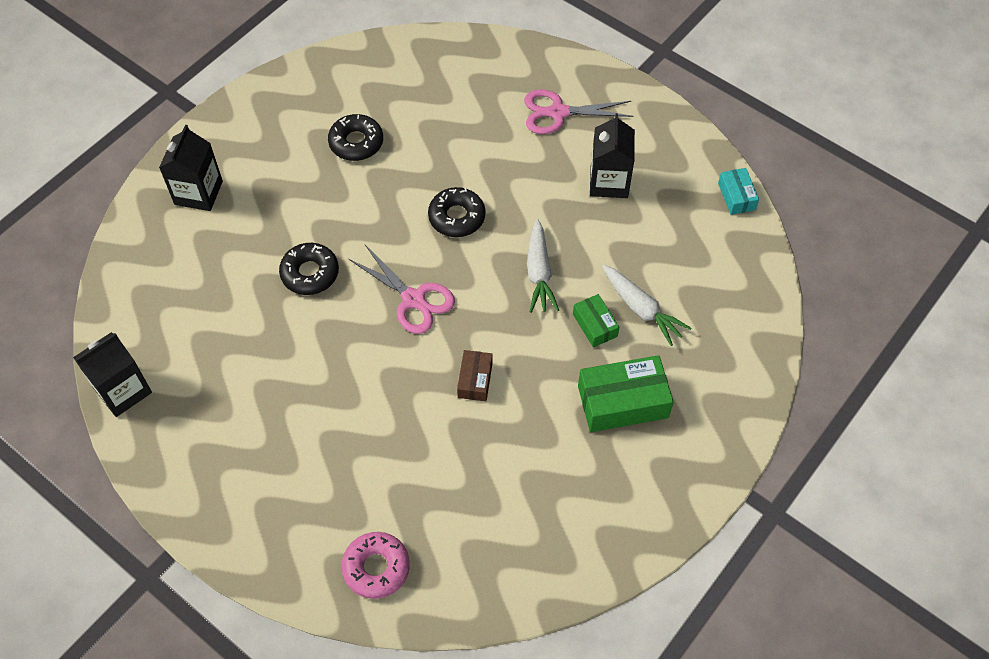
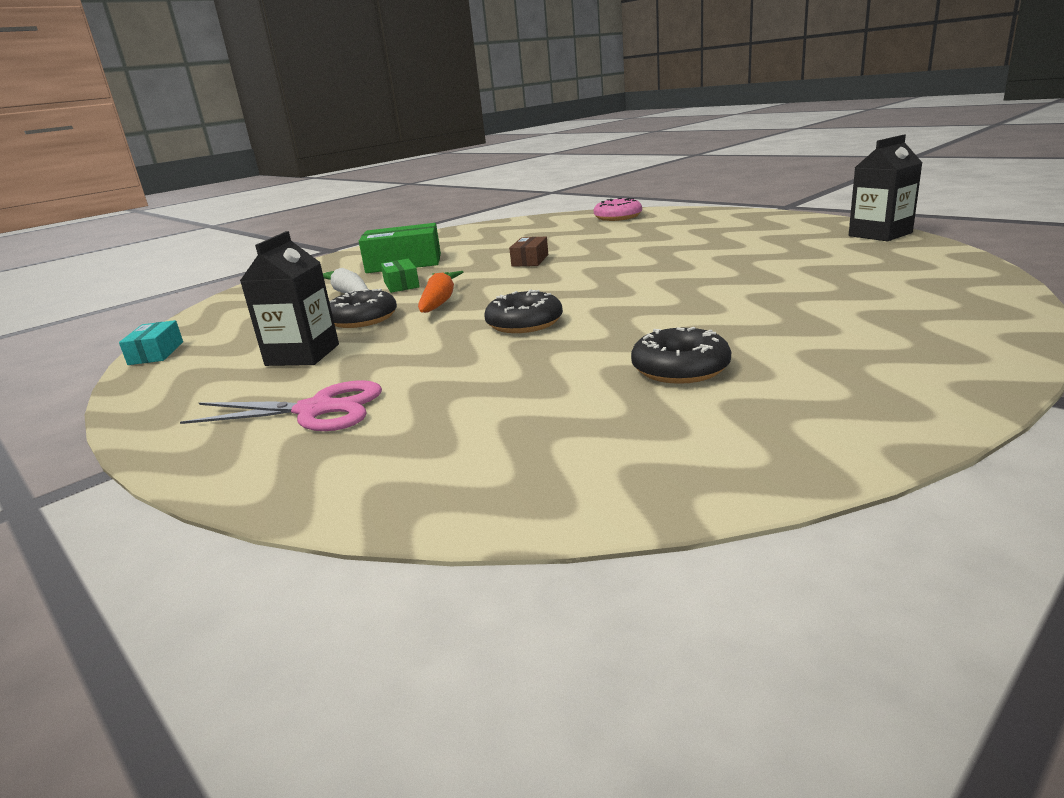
camera: 170 degrees left, 35 degrees down
(198, 193) = (924, 318): black carton -> none
(310, 273) = (713, 285): black donut -> black donut (362, 319)
(414, 299) = (586, 282): pink scissors -> none
(539, 273) = (440, 301): white carrot -> orange carrot

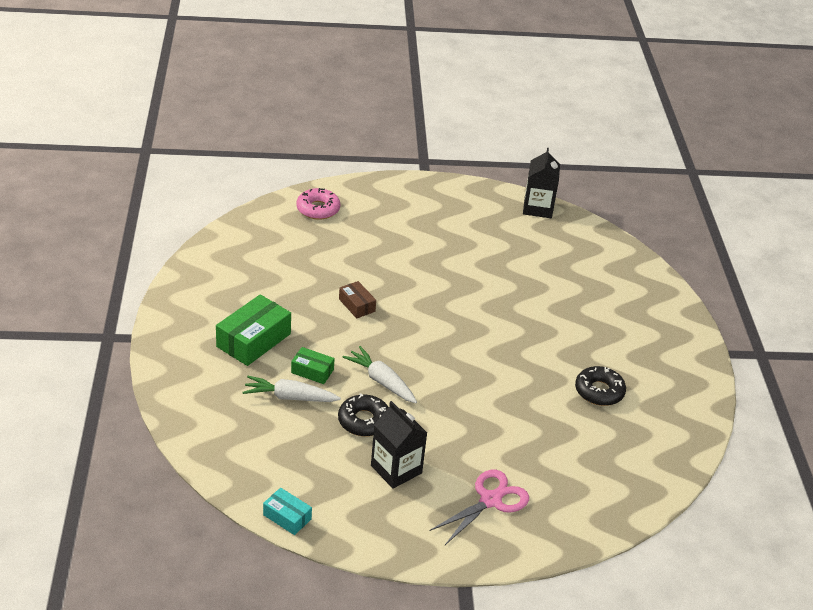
camera: 55 degrees left, 15 degrees up
(440, 301) = (381, 381): orange carrot -> white carrot
(524, 323) = (474, 384): black donut -> none

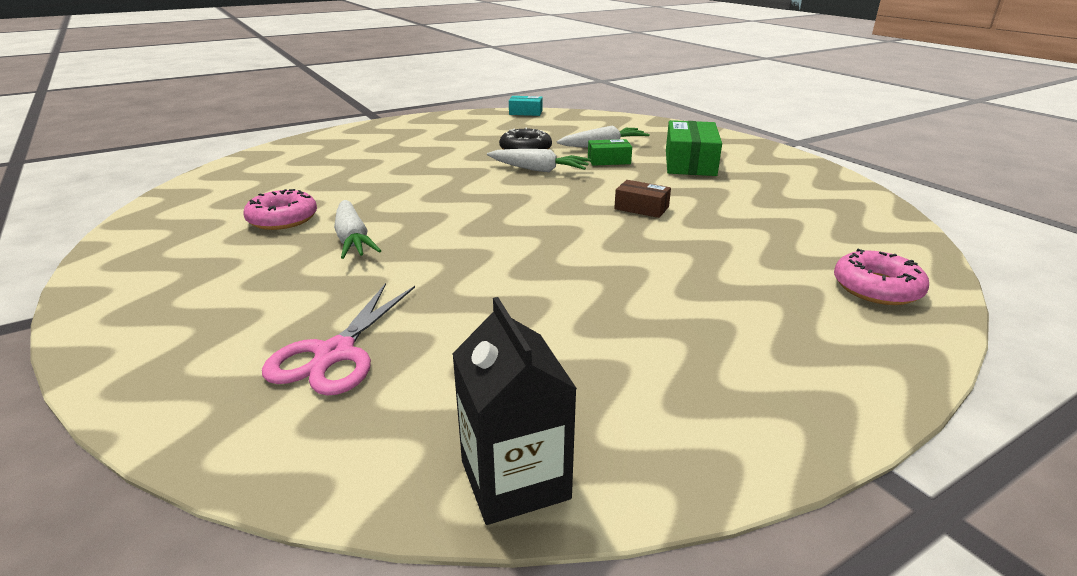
camera: 155 degrees right, 10 degrees down
(396, 469) = (471, 138): black carton -> none
(490, 500) = (379, 142): pink scissors -> pink scissors (335, 354)
(557, 348) = (353, 240): none -> white carrot
(599, 391) = (283, 219): black donut -> pink donut

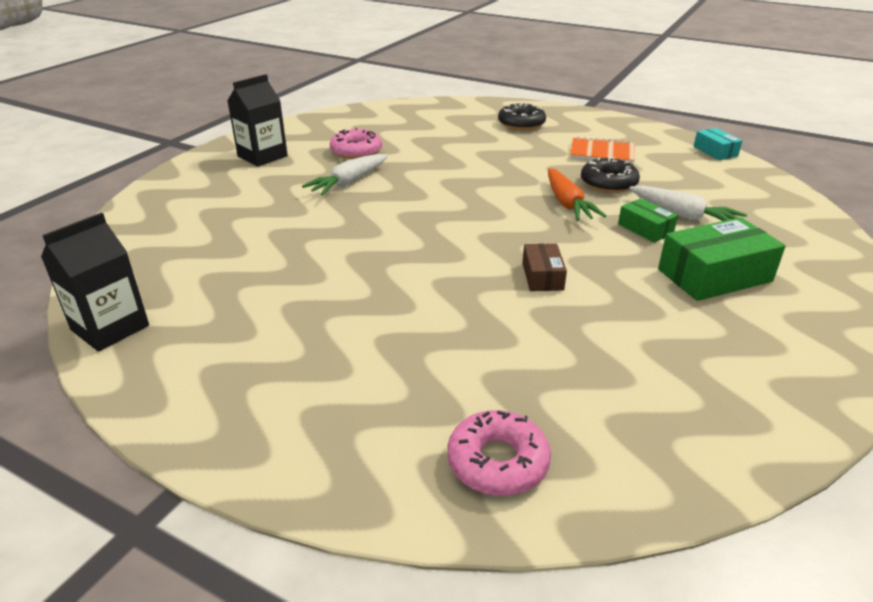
camera: 60 degrees right, 5 degrees up
(182, 273) = (262, 156): none -> black carton
(335, 354) = (204, 231): pink scissors -> none
(367, 144) = (521, 124): none -> black donut
(473, 138) = (602, 153): none -> orange notebook
(539, 170) = (567, 204): white carrot -> orange carrot

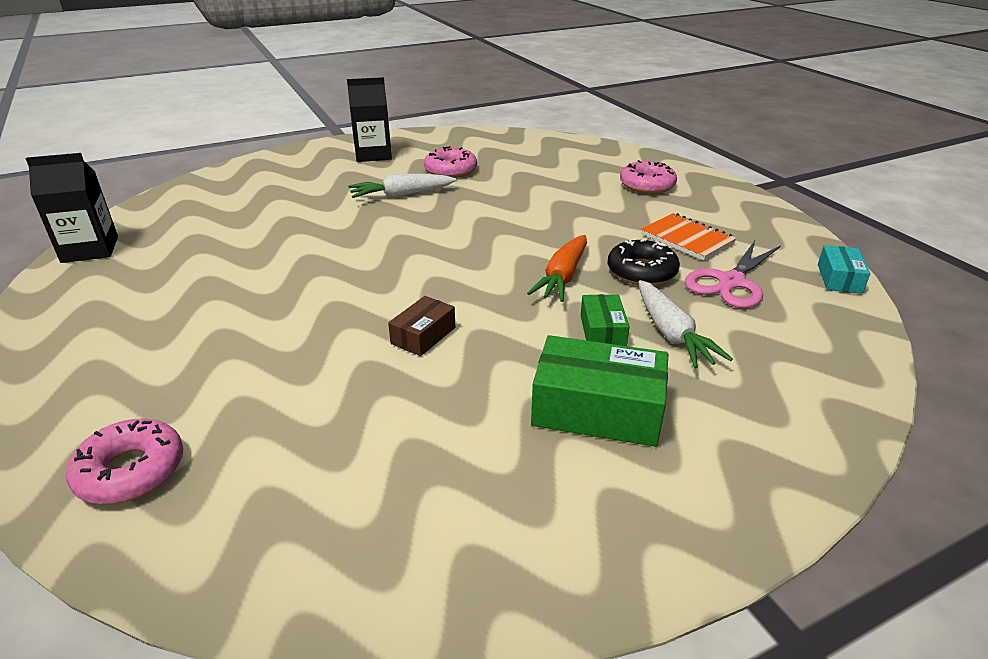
camera: 35 degrees right, 0 degrees up
(521, 124) = (647, 185): black donut -> pink donut
(666, 172) = (731, 282): none -> pink scissors

